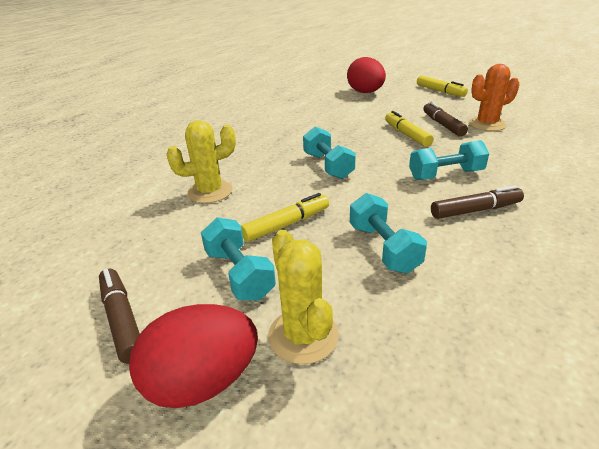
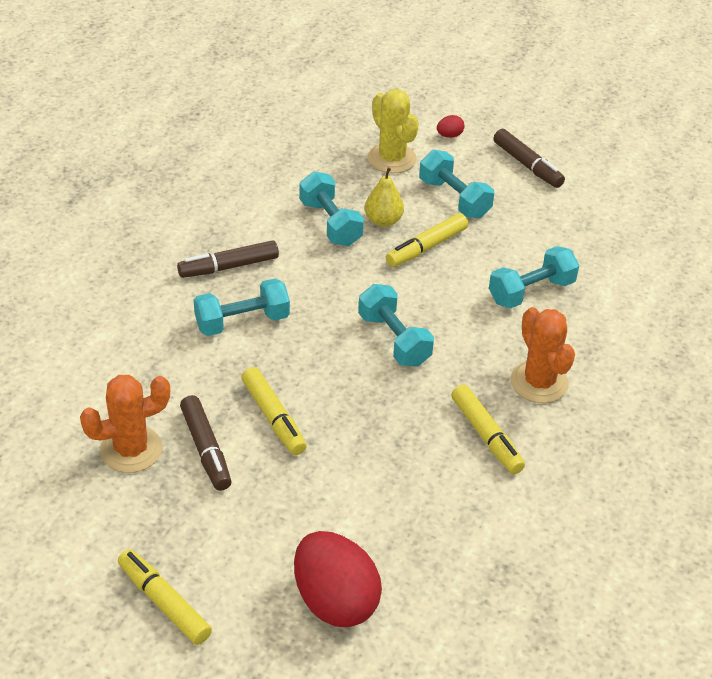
camera: 170 degrees right, 10 degrees up
(202, 381) = (449, 135): red egg -> red egg, size x0.40
(210, 192) = (531, 291): yellow cactus -> turquoise dumbbell
(237, 148) = (539, 382): none -> orange cactus
(280, 130) = (486, 436): none -> yellow marker
(325, 249) = (383, 221): none -> yellow pear

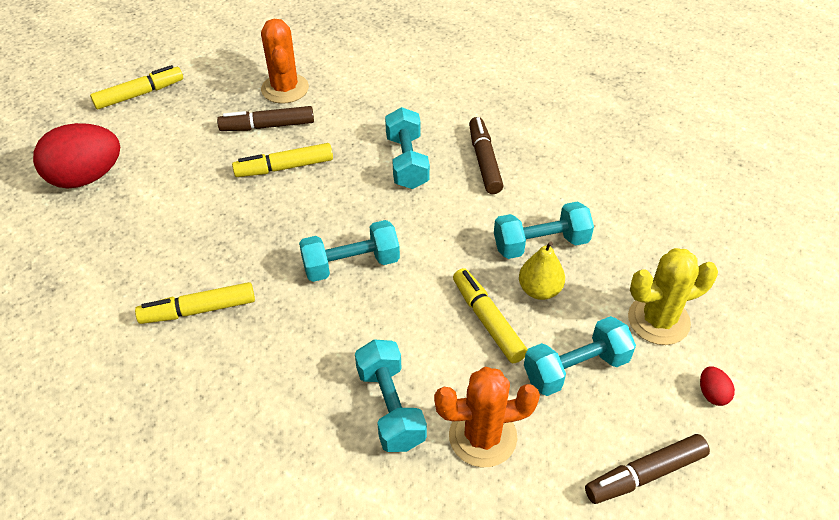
camera: 105 degrees right, 5 degrees up
(539, 382) = (248, 375): orange cactus -> orange cactus (482, 436)

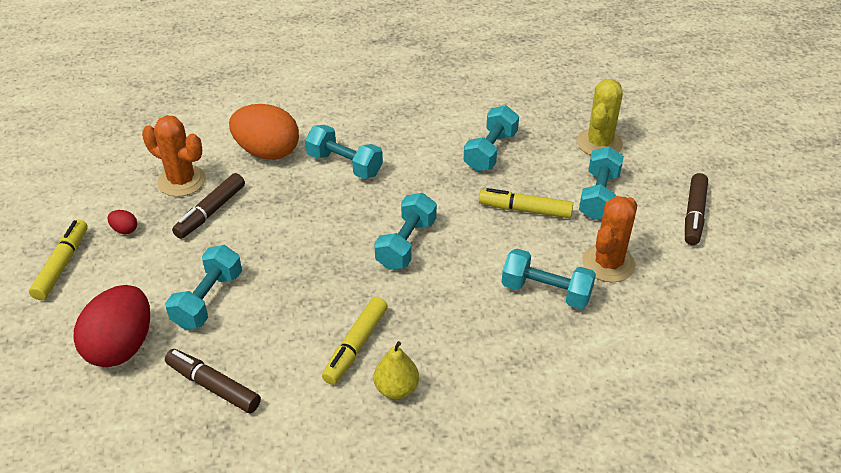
camera: 50 degrees left, 5 degrees down
(172, 189) = (208, 300): none -> turquoise dumbbell
(284, 167) = (268, 226): yellow marker -> none
(370, 109) = (267, 152): none -> orange egg
(484, 161) = (390, 131): brown marker -> brown marker (213, 386)
(539, 290) = (526, 174): yellow pear -> yellow pear (396, 389)
(712, 394) = (667, 157): red egg -> red egg (125, 230)

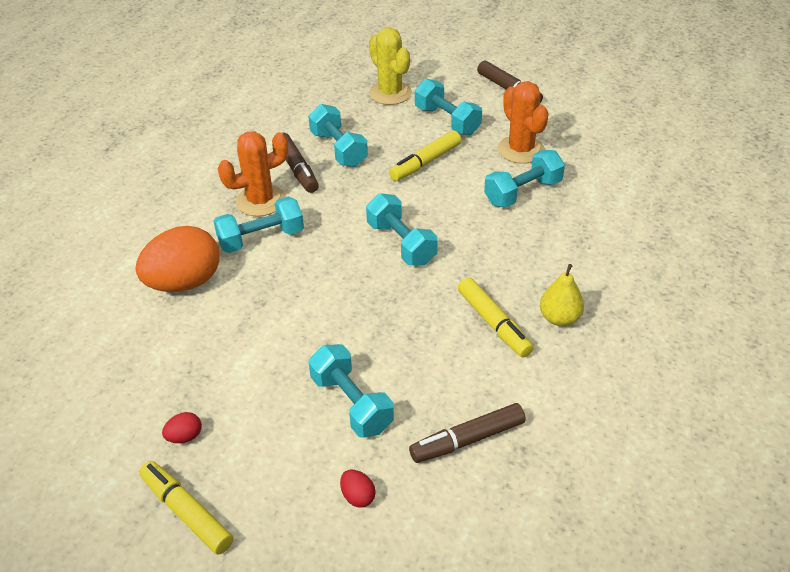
camera: 55 degrees left, 0 degrees up
(121, 346) = (358, 496): red egg -> red egg, size x0.40
(182, 181) = (157, 363): orange cactus -> orange cactus (260, 201)
(210, 212) = (228, 357): brown marker -> brown marker (297, 169)

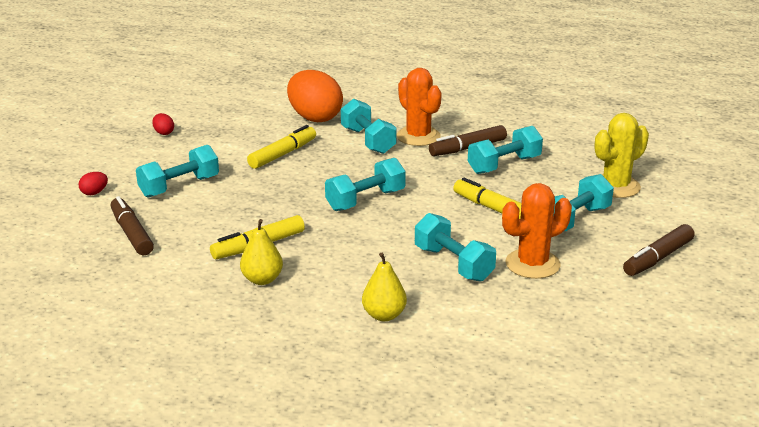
camera: 85 degrees right, 15 degrees down
(187, 512) = (102, 139): yellow marker -> yellow marker (283, 154)
(609, 237) = (384, 315): none -> yellow pear

